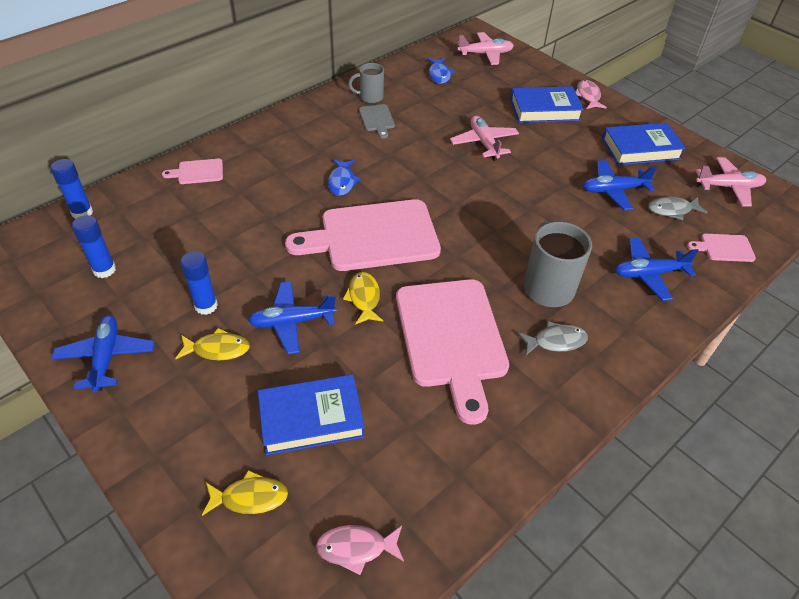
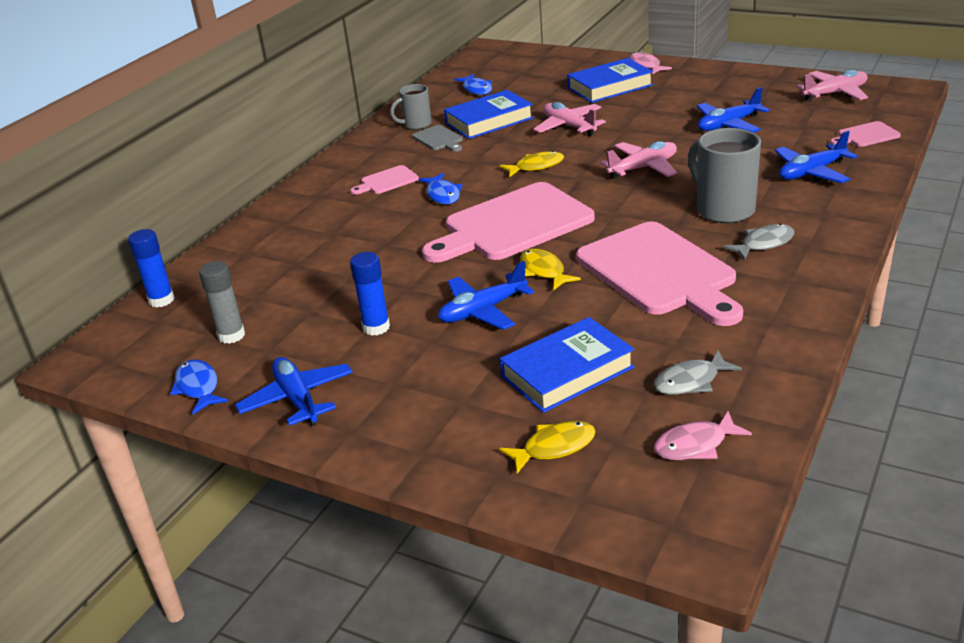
camera: 15 degrees left, 15 degrees down
(50, 314) = (198, 387): none -> blue fish
(104, 270) = (231, 335): blue glue stick -> grey glue stick
(197, 172) = (271, 231): pink cutting board -> pink cutting board (387, 181)
(217, 349) = (419, 355): yellow fish -> yellow fish (536, 167)
(485, 54) = (512, 62): pink plane -> pink plane (643, 168)
(640, 149) = (729, 89): blue book -> blue book (489, 121)
(672, 210) = (796, 123): grey fish -> grey fish (691, 381)

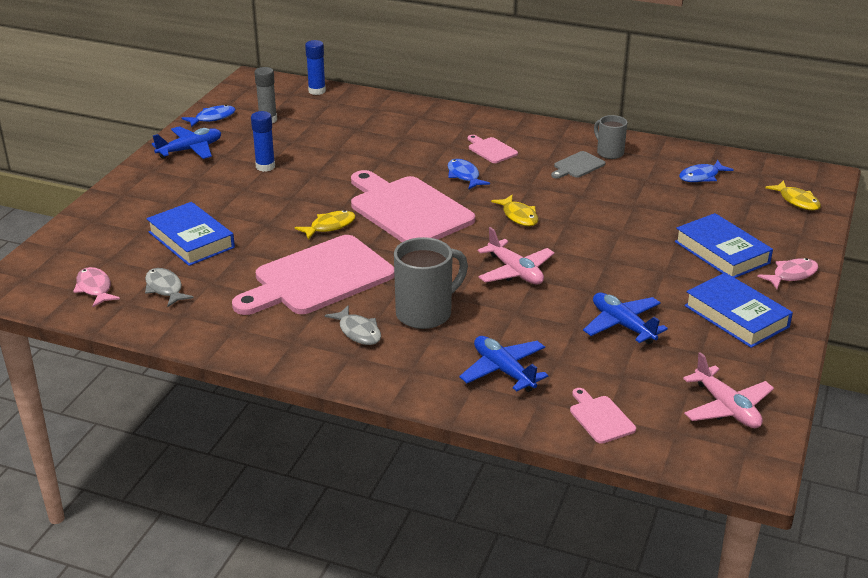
camera: 80 degrees right, 0 degrees up
(442, 195) = (464, 176): blue fish -> blue fish turned 90 degrees clockwise
(483, 311) = (277, 204): blue plane -> none
(489, 121) = (621, 187): blue book -> blue book (736, 316)
(554, 447) = (111, 237): yellow fish -> yellow fish (797, 201)
(569, 126) = (611, 230): pink plane -> none

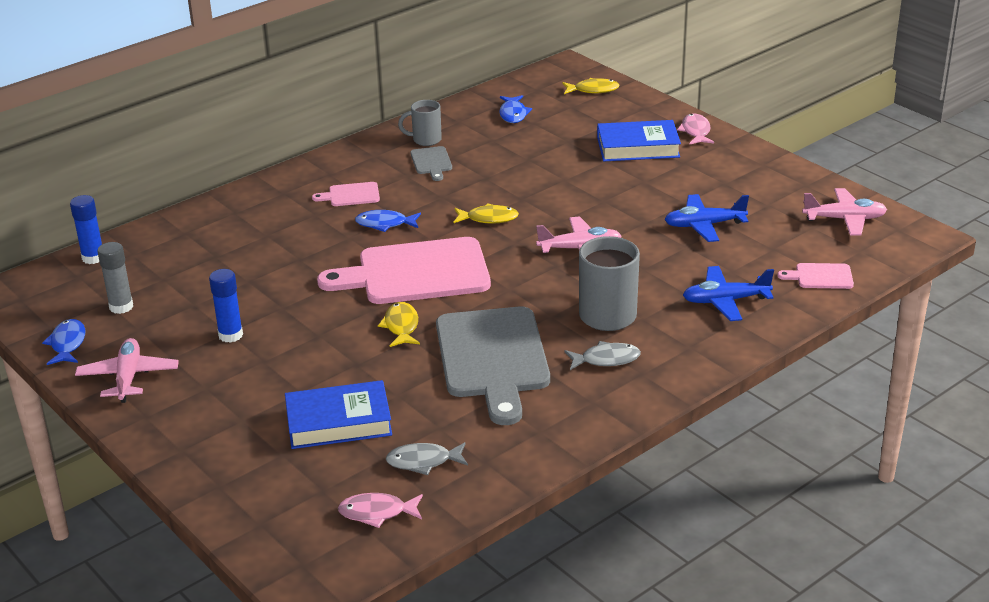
camera: 60 degrees left, 0 degrees up
(190, 150) = (128, 377): blue plane -> pink plane
(318, 278) = (493, 358): pink cutting board -> grey cutting board
(736, 316) = (732, 173): blue book -> none

